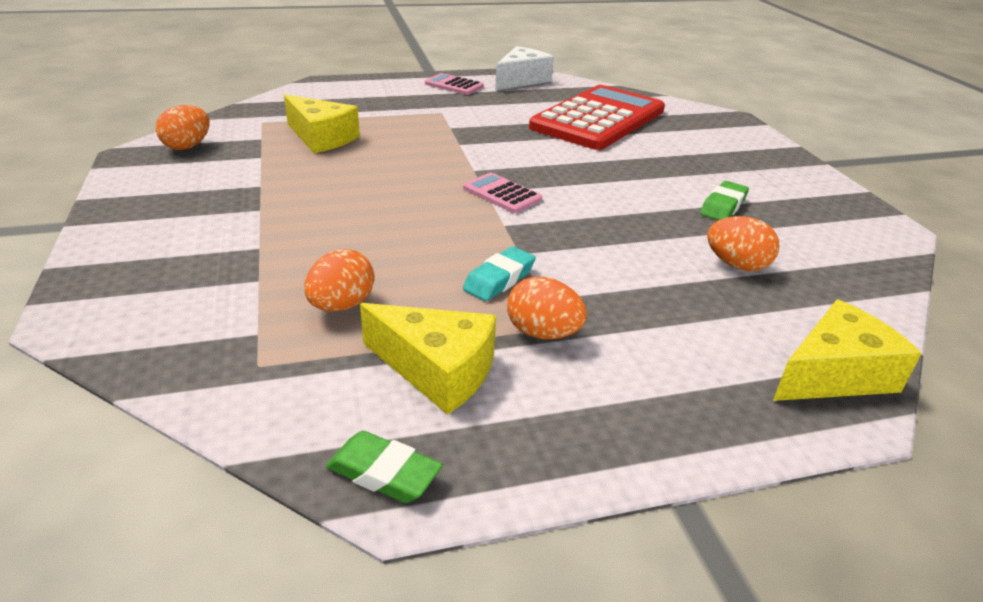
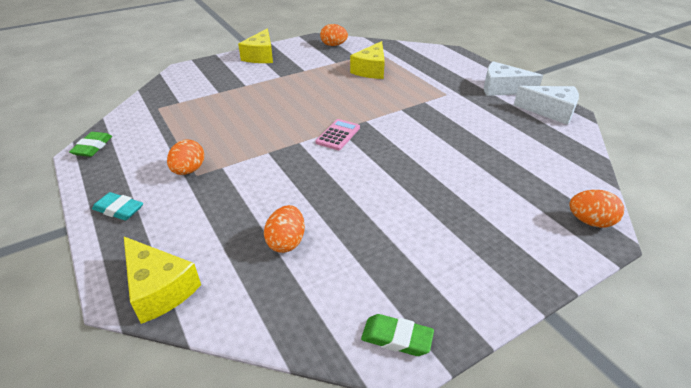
camera: 75 degrees right, 5 degrees up
(341, 305) = (202, 114): orange egg -> orange egg (590, 221)
(437, 370) = (156, 146): yellow cheese -> yellow cheese (261, 56)
(454, 85) = (502, 89): pink calculator -> white cheese
(499, 279) = (237, 150): turquoise eraser -> turquoise eraser (119, 210)
(598, 119) = (505, 156): red calculator -> none
(723, 206) = (381, 233): green eraser -> green eraser (396, 338)

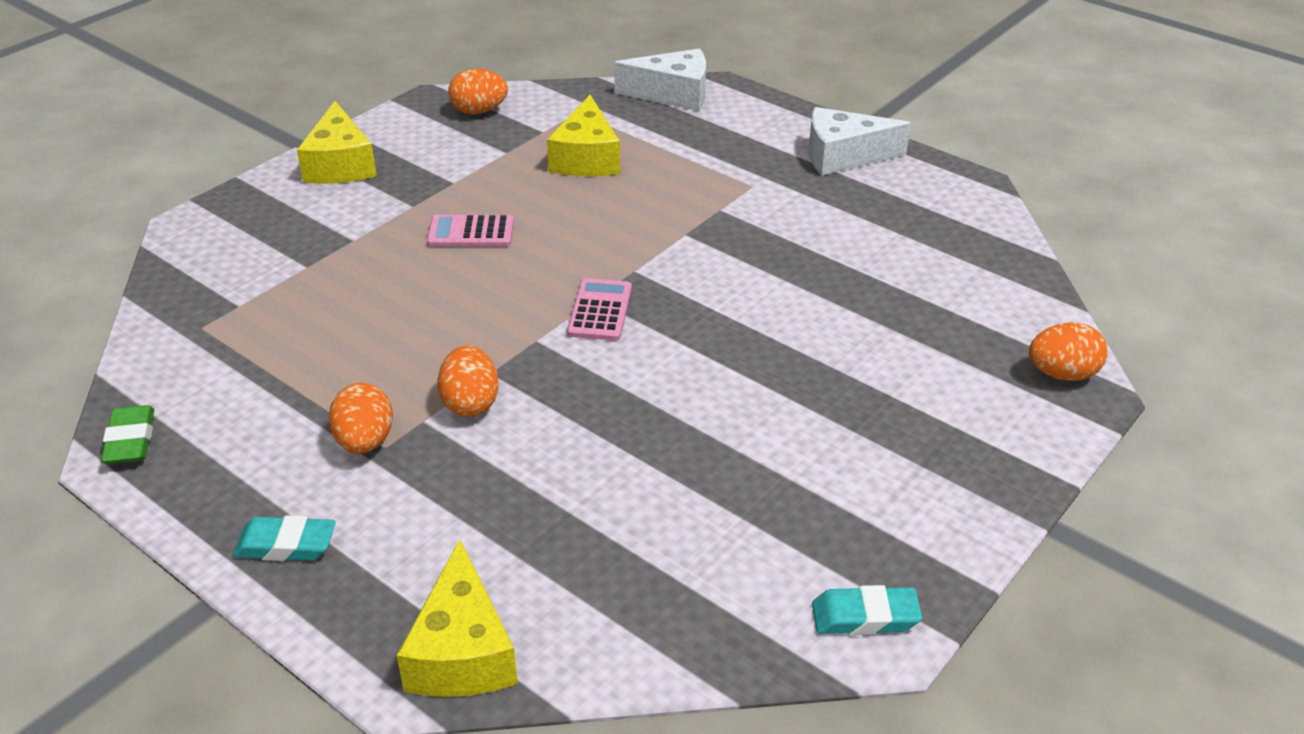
camera: 20 degrees left, 0 degrees up
(159, 288) = (462, 651): yellow cheese -> yellow cheese turned 60 degrees clockwise
(286, 242) = (623, 523): orange egg -> orange egg (470, 403)
(298, 91) = (471, 232): none -> pink calculator
(396, 338) = (865, 617): green eraser -> turquoise eraser
(551, 111) = (940, 188): white cheese -> white cheese (673, 94)

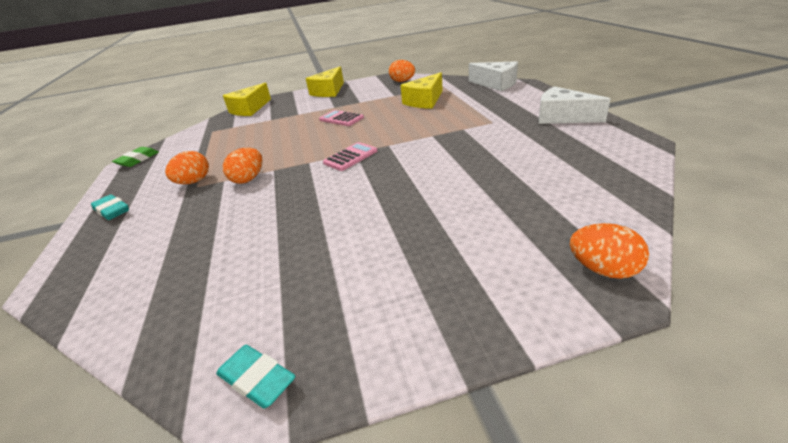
camera: 40 degrees right, 5 degrees down
(462, 651) = (81, 284): yellow cheese -> yellow cheese (249, 109)

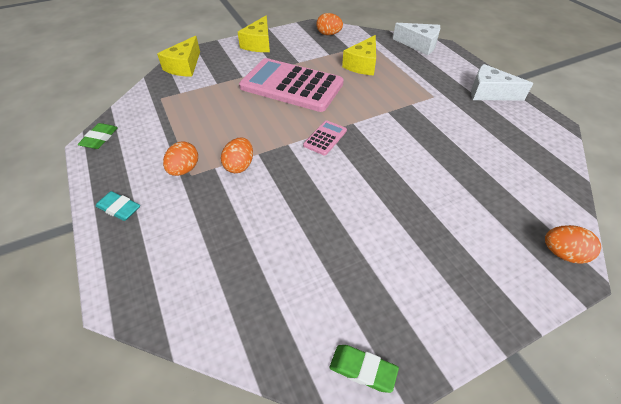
camera: 15 degrees left, 15 degrees up
(257, 380) = (362, 369): turquoise eraser -> green eraser
(341, 119) = (291, 86): pink calculator -> pink calculator, size x2.40

